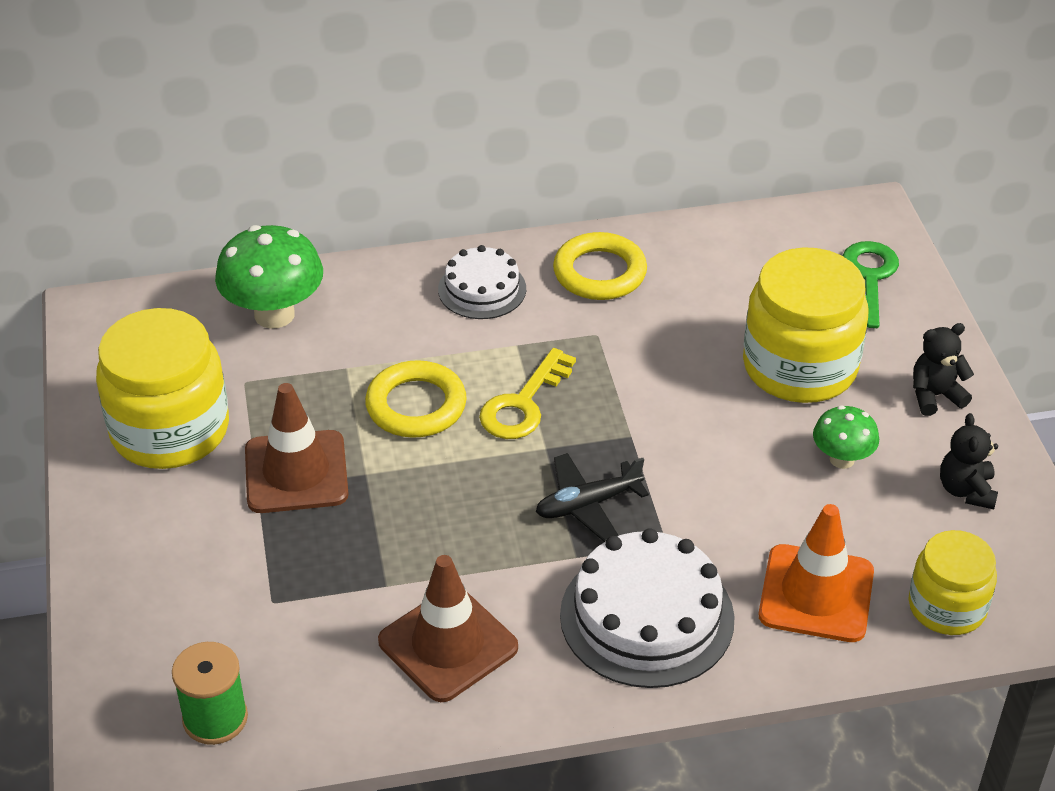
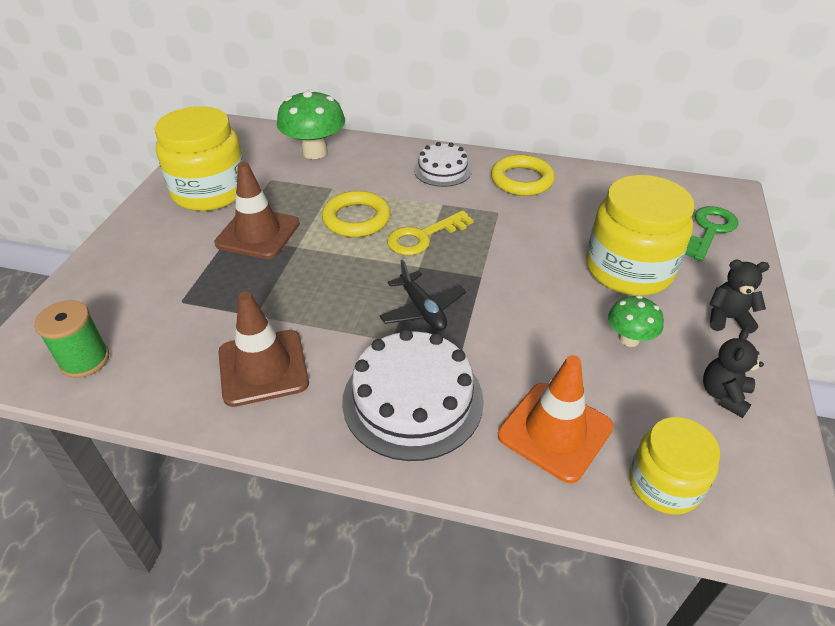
camera: 25 degrees right, 0 degrees up
(587, 505) = (422, 309): black plane -> black plane turned 120 degrees counterclockwise

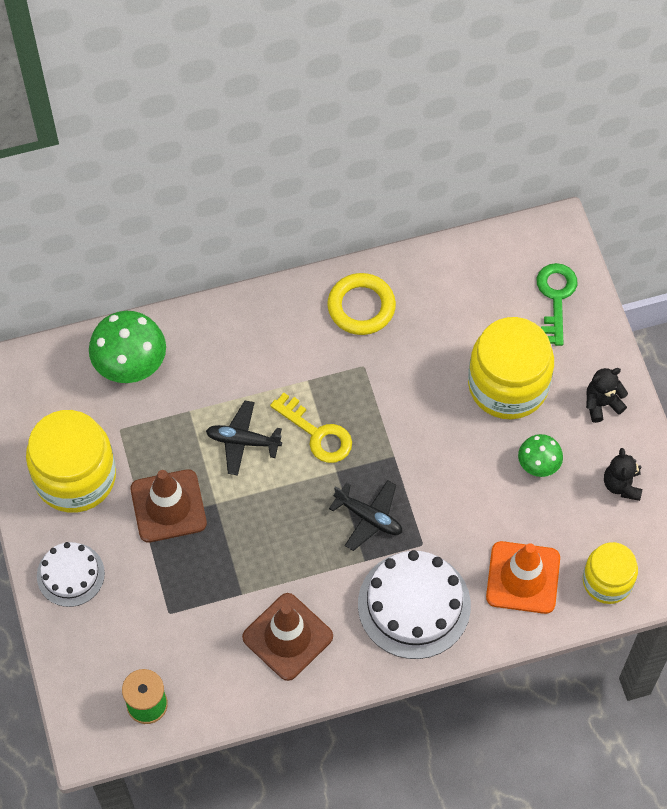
camera: 30 degrees left, 20 degrees up
(356, 219) = (243, 441): yellow ring -> black plane
(423, 237) = (317, 434): yellow key -> yellow key turned 75 degrees counterclockwise
(442, 170) = (277, 329): white cake -> white cake (70, 574)

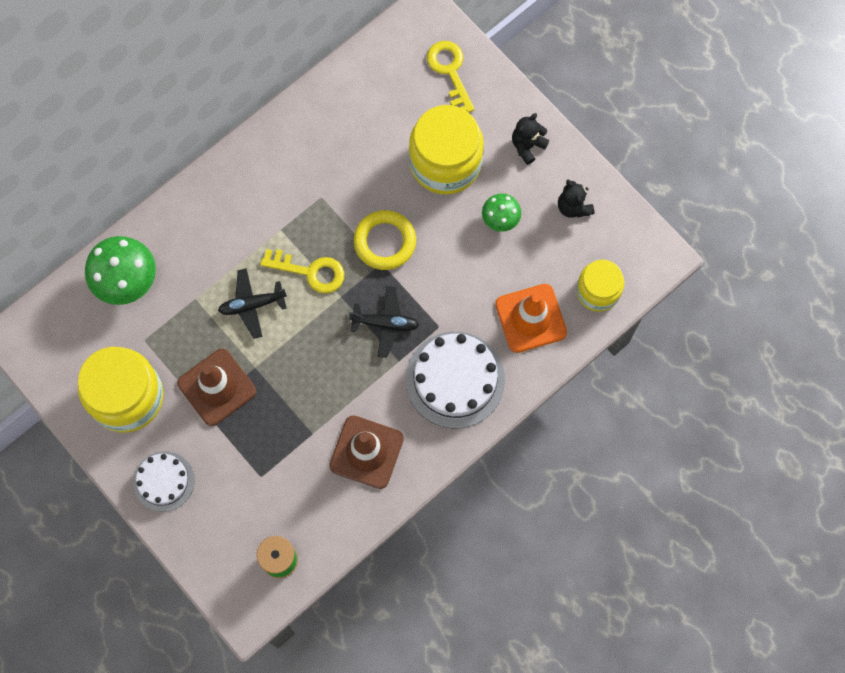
camera: 25 degrees left, 10 degrees up
(361, 307) = (295, 147): yellow ring -> yellow ring (385, 242)
(555, 297) = (450, 71): green key -> yellow key

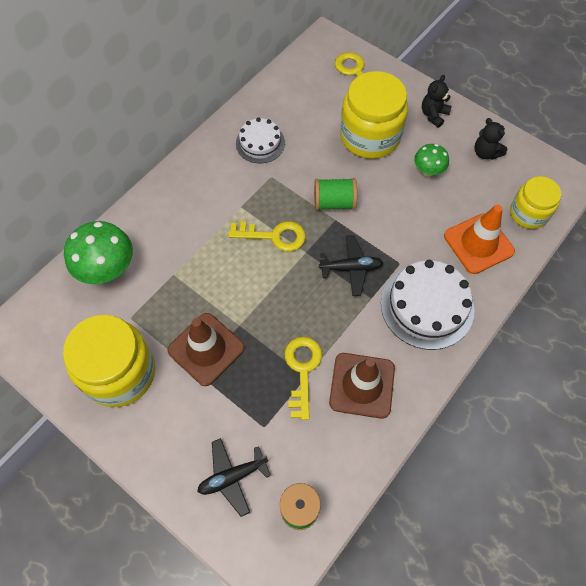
camera: 10 degrees left, 10 degrees down
(163, 481) = (167, 448): white cake -> white cake (260, 143)
(252, 305) = (227, 271): black plane -> black plane (232, 477)
(310, 426) = (302, 370): none -> yellow key
(385, 242) = (334, 202): yellow ring -> green spool

